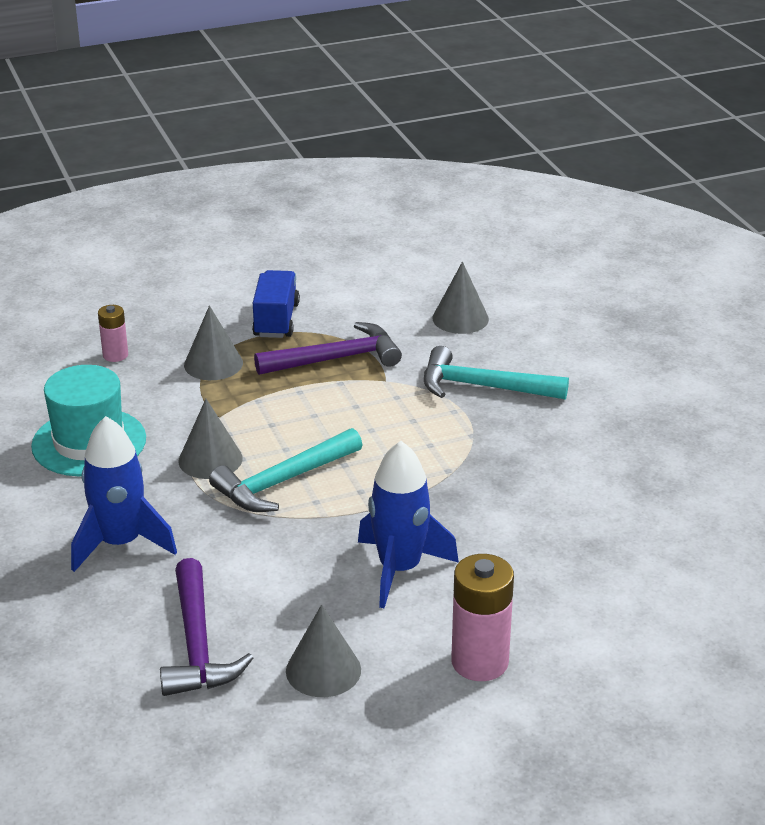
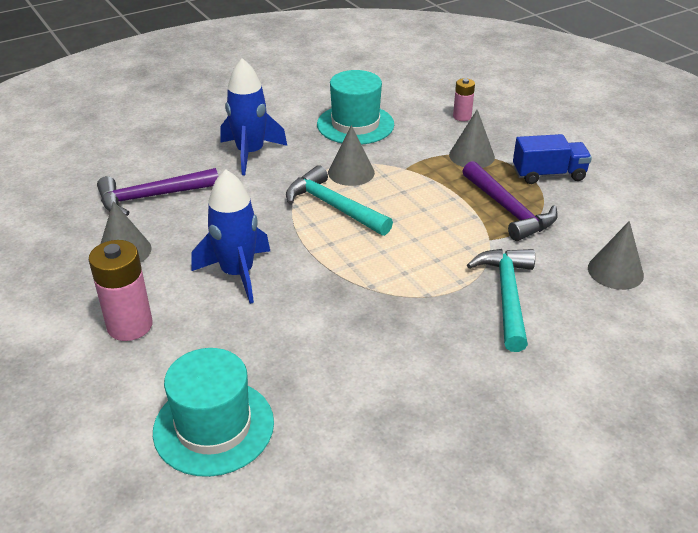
camera: 80 degrees right, 5 degrees up
(649, 597) = (213, 427): none -> turquoise hat

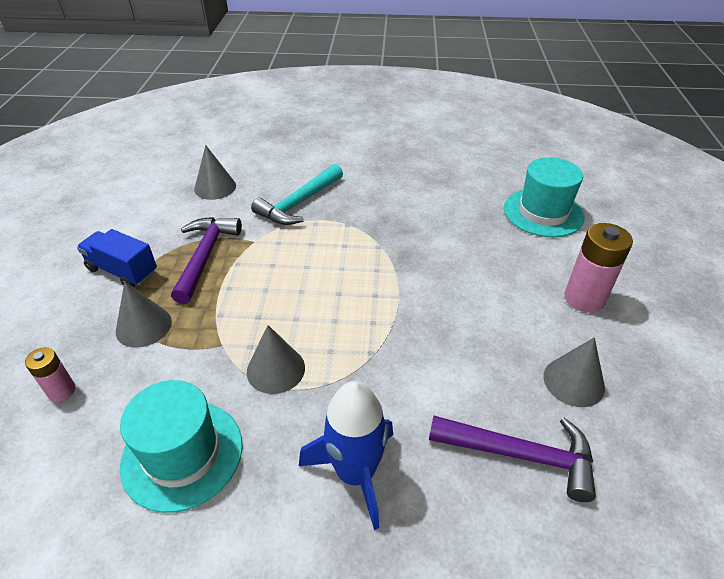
camera: 145 degrees left, 5 degrees up
(237, 274) = (473, 304): blue rocket -> none
(333, 206) = (336, 333): turquoise hammer -> none

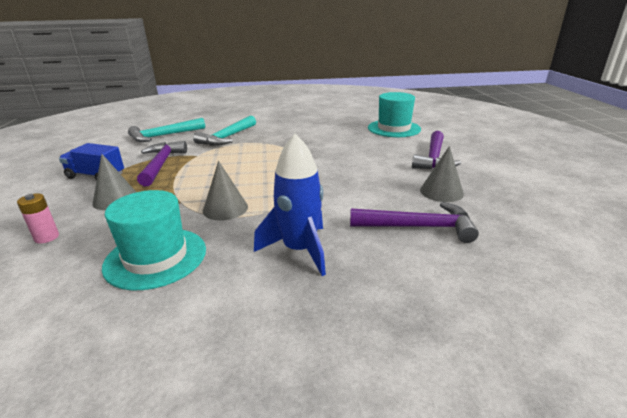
camera: 10 degrees left, 15 degrees down
(215, 187) = (164, 136): grey cone -> turquoise hammer
(584, 298) = (433, 158): pink battery -> purple hammer

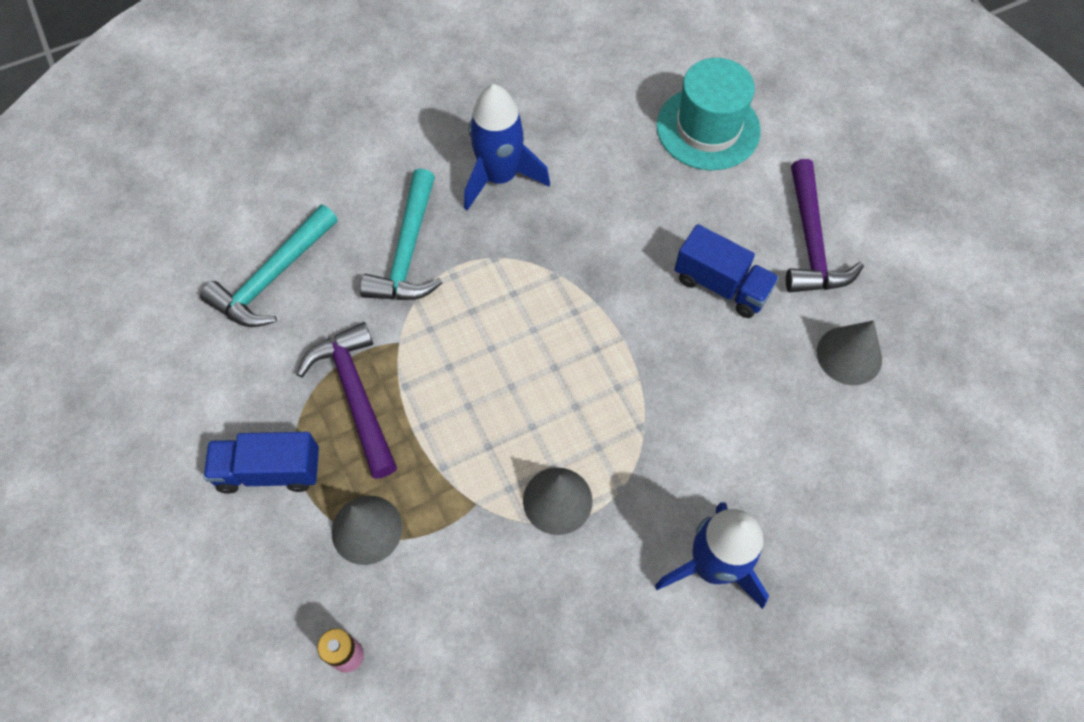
camera: 20 degrees left, 35 degrees up
(156, 257) = (538, 644): turquoise hat -> none
(285, 128) = (500, 177): none -> blue rocket
(374, 163) = (721, 285): none -> blue truck
(418, 227) = (842, 464): purple hammer -> none

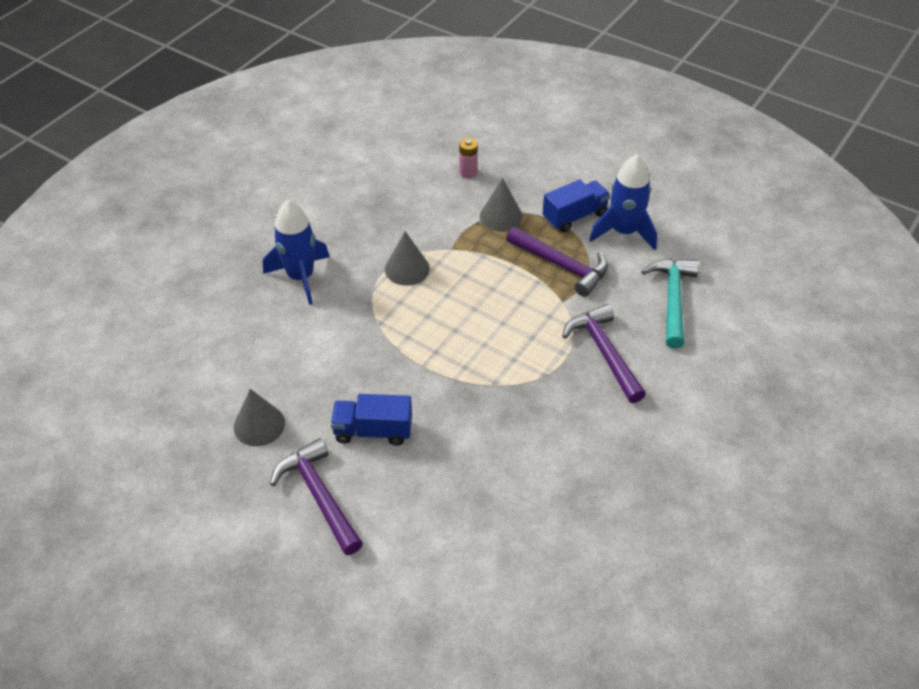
camera: 150 degrees right, 15 degrees down
(408, 251) = (604, 353): turquoise hammer -> purple hammer
(500, 177) = (586, 432): blue rocket -> blue rocket (624, 232)
(708, 128) = (452, 556): turquoise hat -> none

